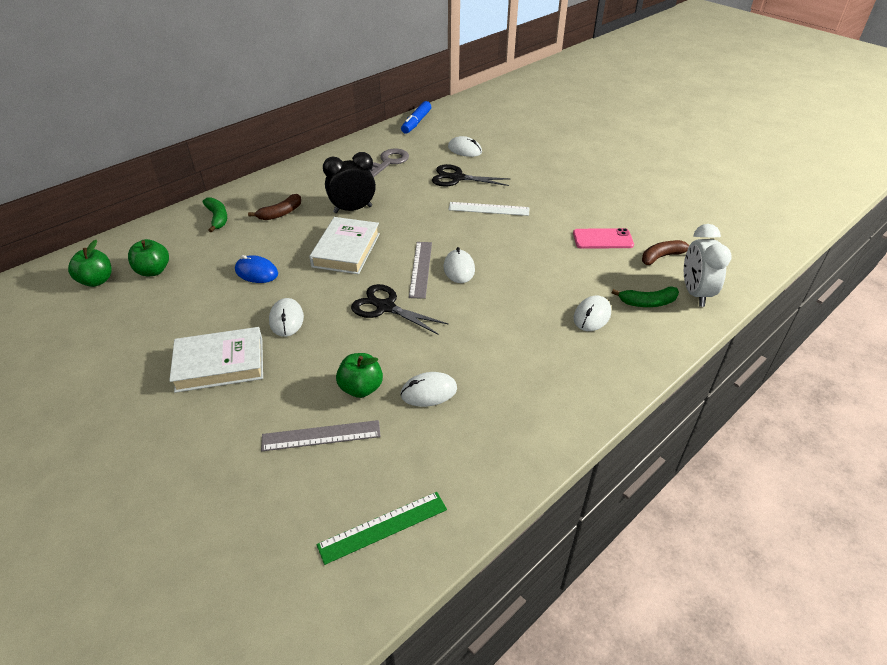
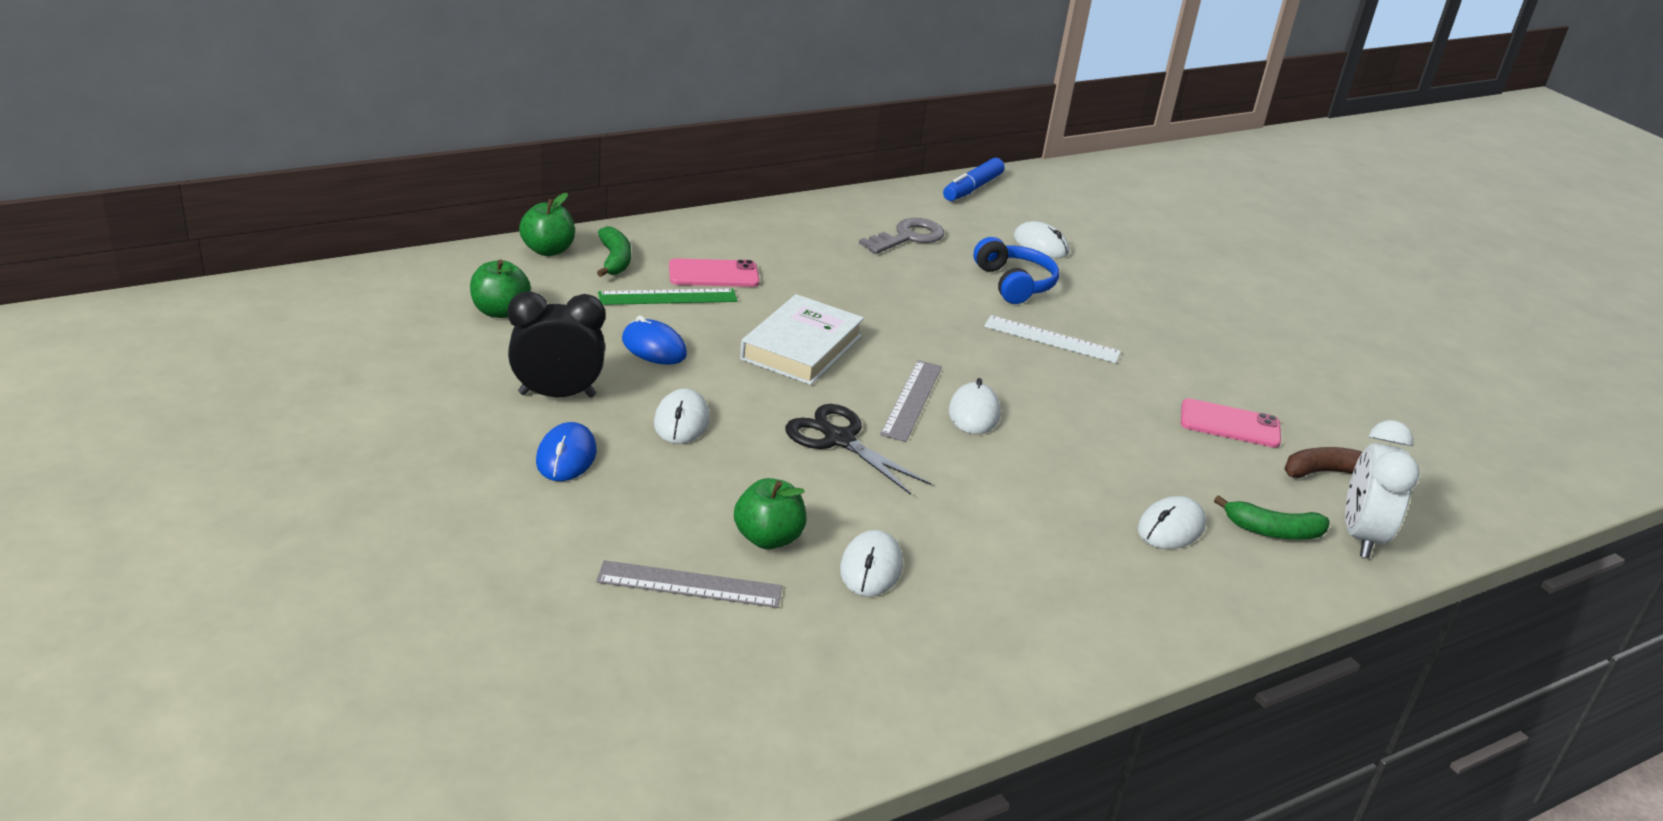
camera: 10 degrees right, 10 degrees down
(96, 281) = (414, 306): green apple -> green apple (548, 250)
(220, 364) = (566, 457): white book -> blue mouse
(280, 213) = (713, 274): brown banana -> pink phone
(353, 209) = (829, 293): black clock -> black clock (557, 395)
(383, 527) = (747, 721): green ruler -> green ruler (668, 297)
(428, 392) = (871, 568): white mouse -> white mouse turned 75 degrees counterclockwise
(457, 178) = (1014, 284): black scissors -> blue headphones

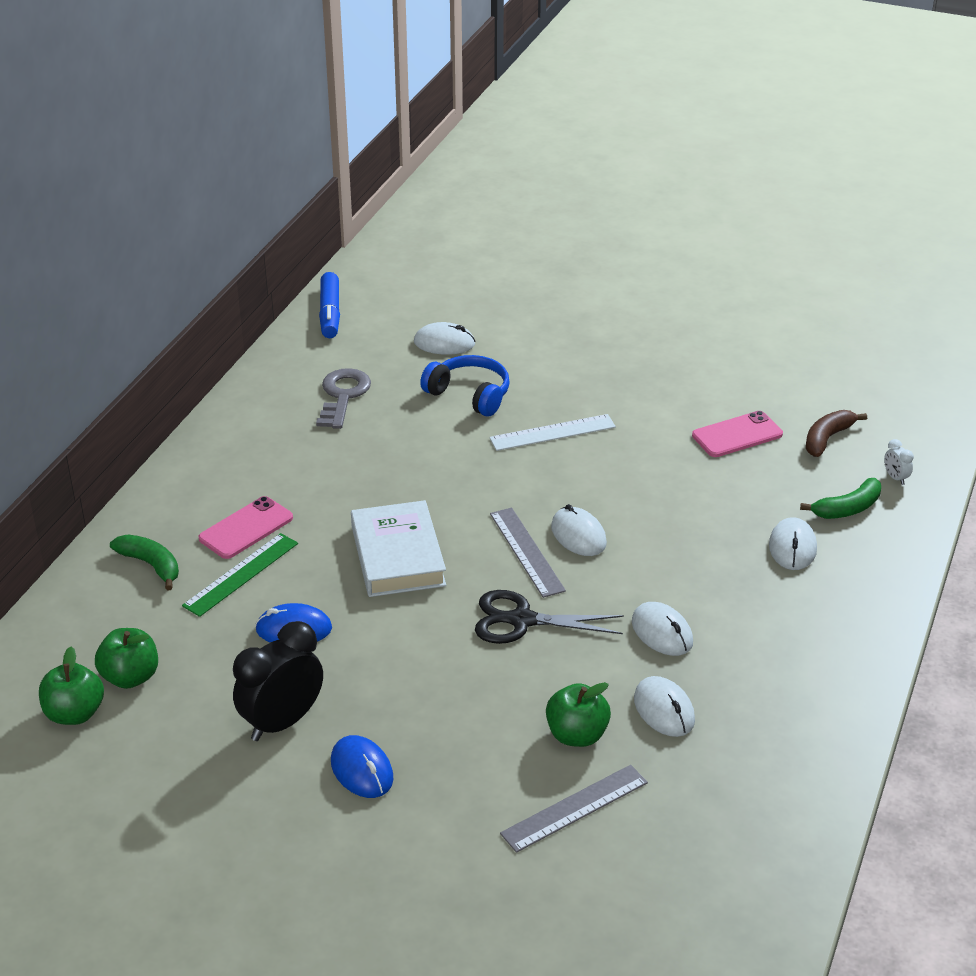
camera: 35 degrees left, 5 degrees up
(548, 250) = (83, 591): green apple -> green apple (74, 713)
(681, 421) = (400, 681): white mouse -> white mouse (662, 632)
(1360, 536) = (895, 478): white clock -> white clock, size x0.42

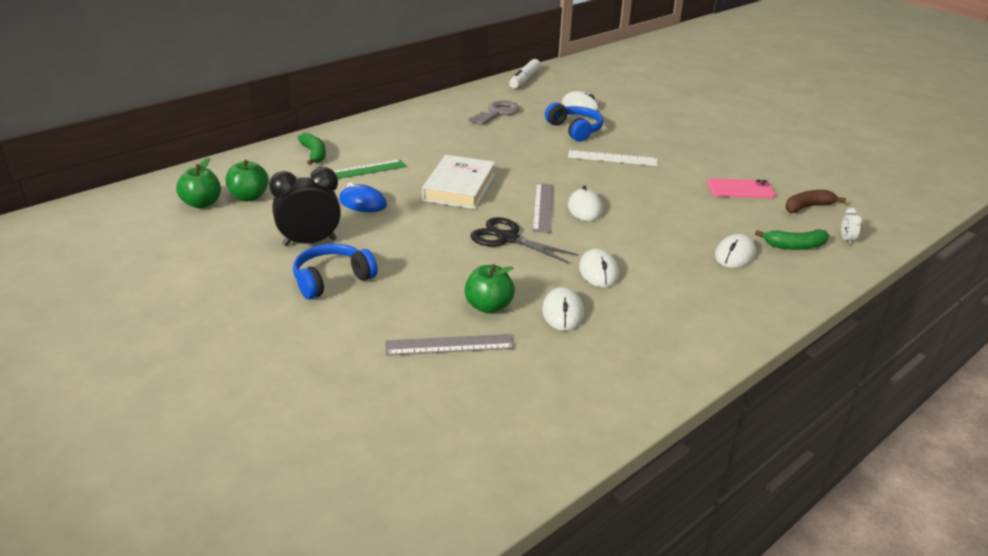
camera: 25 degrees right, 5 degrees down
(246, 528) = (383, 153): pink phone -> none
(330, 313) = (524, 80): blue marker -> white marker
(362, 770) = (332, 280): blue mouse -> blue headphones

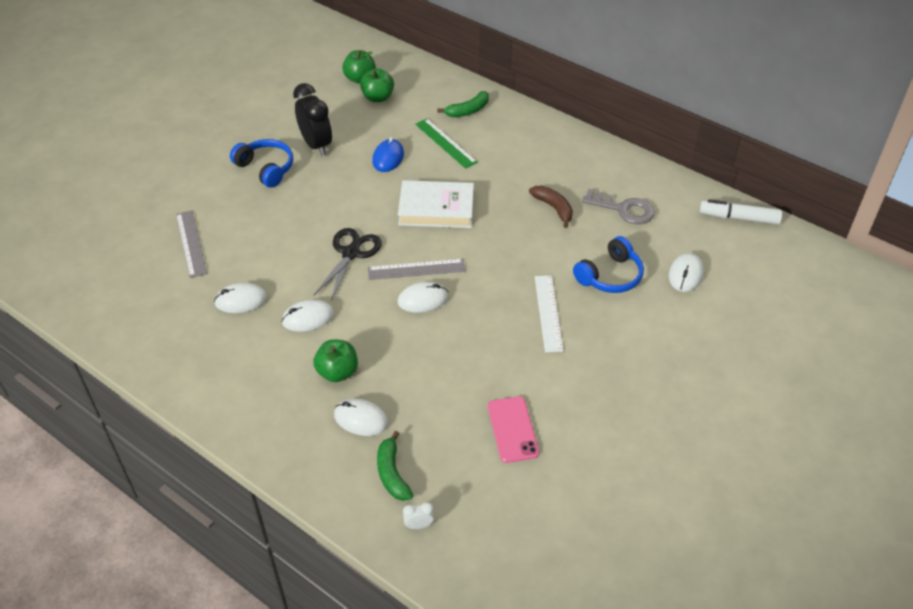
camera: 80 degrees right, 15 degrees up
(488, 306) = (243, 256): green apple -> green apple (337, 372)
(807, 207) = (489, 494): brown banana -> brown banana (553, 208)

